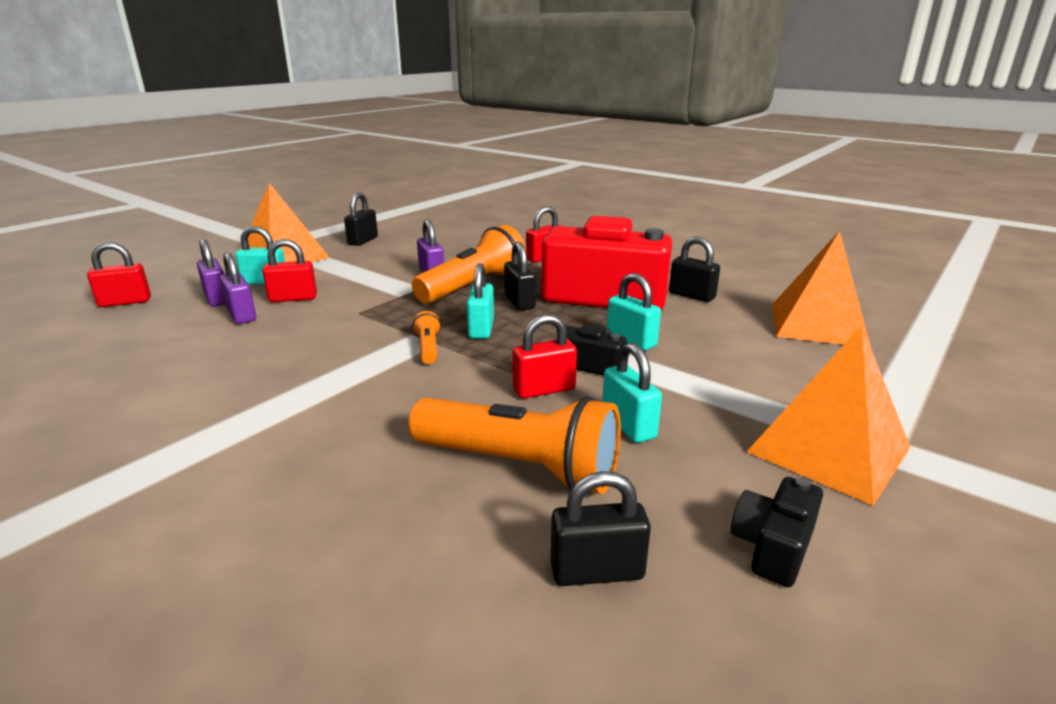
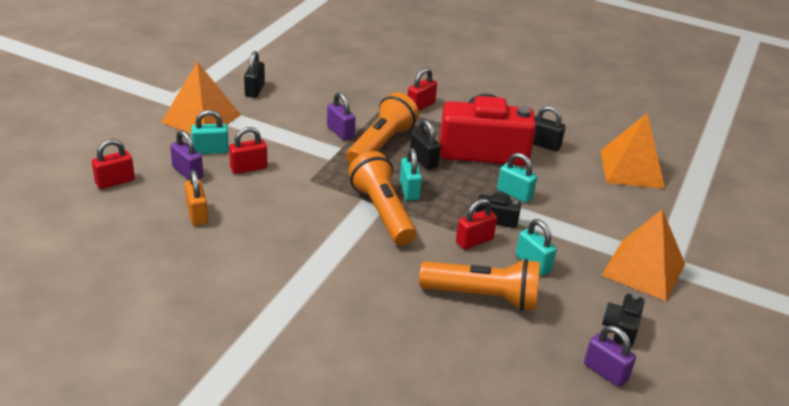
camera: 15 degrees left, 10 degrees up
(183, 336) = (197, 214): none -> orange padlock
(241, 315) = (223, 189): purple padlock -> purple padlock (605, 372)
(428, 348) = (382, 212): orange flashlight -> orange flashlight, size x2.23
(597, 571) = (543, 349): black padlock -> none

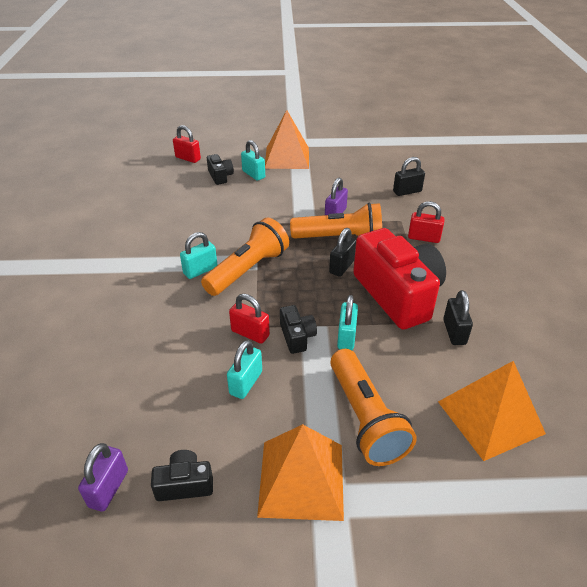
camera: 65 degrees right, 5 degrees up
(187, 172) = (220, 176): purple padlock -> black camera
(197, 214) = (178, 196): orange padlock -> none
(248, 168) = (248, 195): red padlock -> none
(254, 90) = (346, 162): black padlock -> black padlock (407, 191)
(409, 190) = (290, 273): turquoise padlock -> turquoise padlock (200, 270)
(483, 297) = (174, 364): orange flashlight -> orange flashlight (365, 418)

